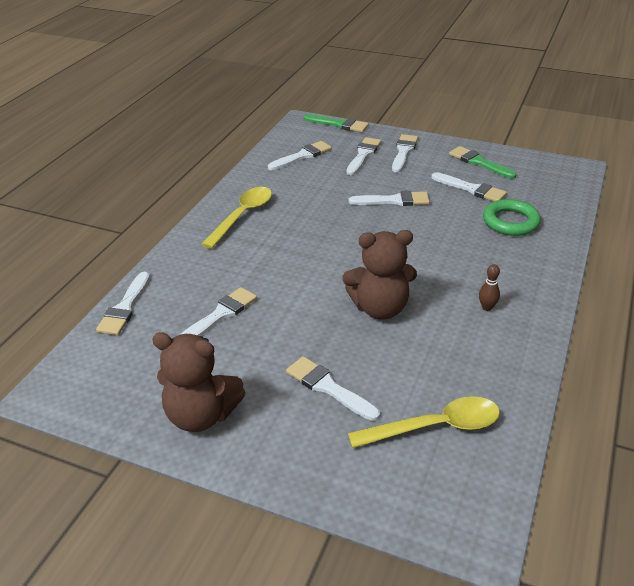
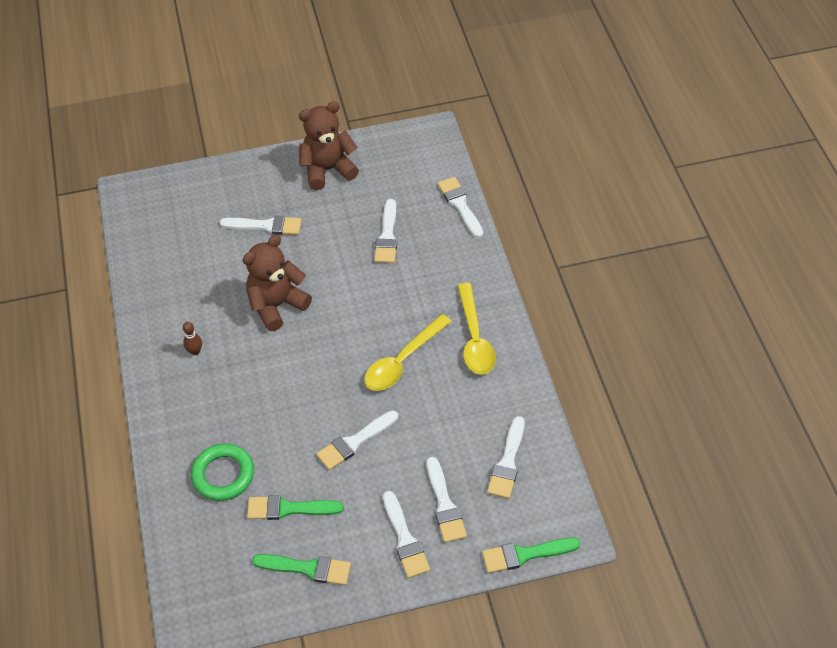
camera: 145 degrees right, 15 degrees up
(436, 427) = (181, 237): yellow spoon -> yellow spoon (402, 361)
(471, 189) = (288, 509): white brush -> green brush

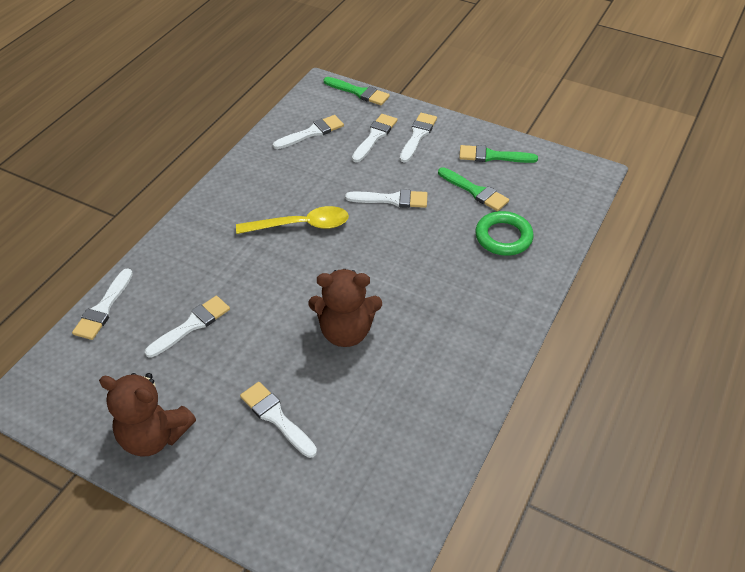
camera: 140 degrees left, 5 degrees down
(195, 351) = (450, 340): brown bowling pin -> none
(308, 568) = (492, 156): green brush -> green brush turned 45 degrees counterclockwise
(474, 339) = (236, 206): yellow spoon -> none

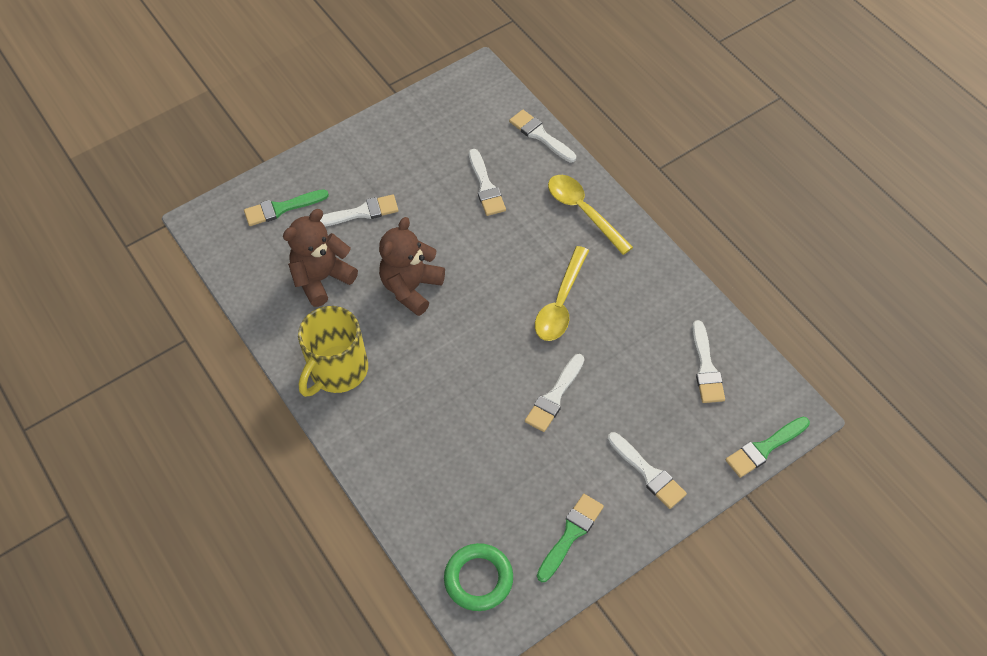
camera: 120 degrees right, 10 degrees up
(154, 436) = (394, 138): brown teddy bear -> brown teddy bear (322, 278)
(191, 245) = (583, 211): none -> yellow spoon
(375, 136) = (668, 427): white brush -> none
(468, 346) = (337, 370): none -> yellow mug
(475, 191) = (523, 483): green brush -> green brush (281, 208)
(503, 237) = (443, 472): green ring -> green ring (478, 579)

